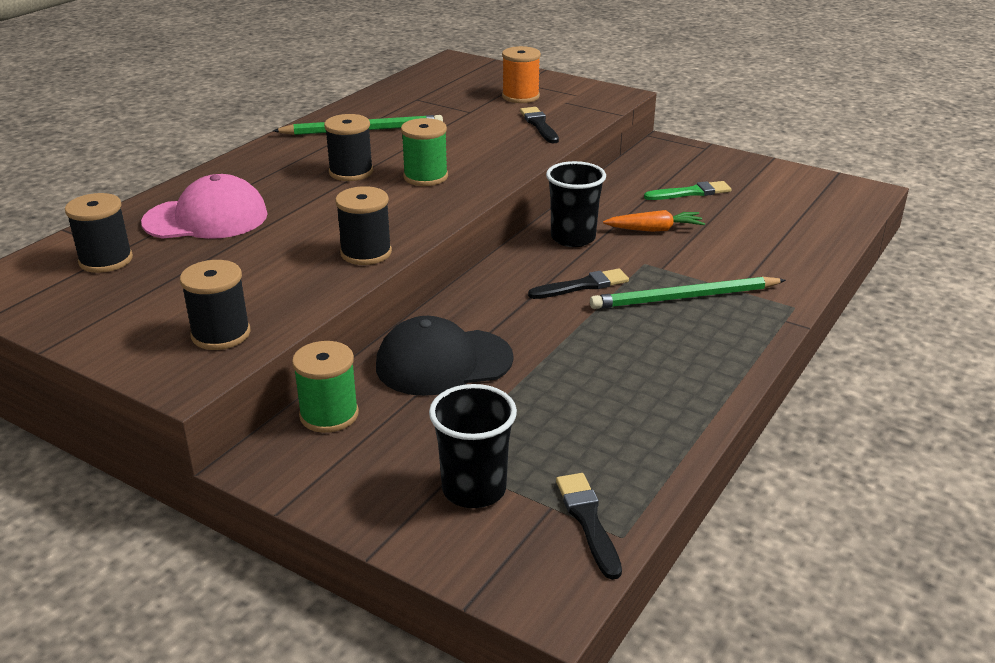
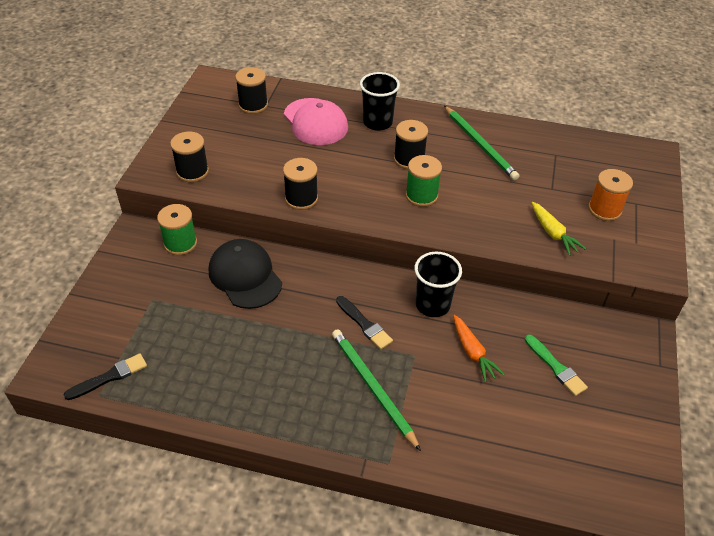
camera: 70 degrees right, 15 degrees up
(474, 489) = (128, 321): black cup -> black cup (377, 123)
(539, 125) = (553, 233): black brush -> yellow carrot

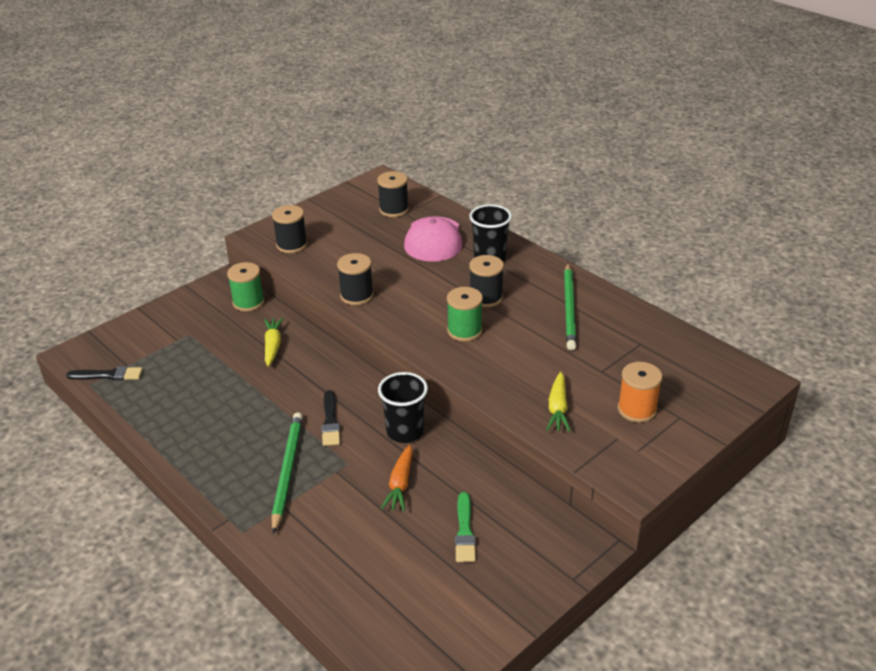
camera: 35 degrees right, 10 degrees down
(245, 276) = (273, 345): black cap -> yellow carrot

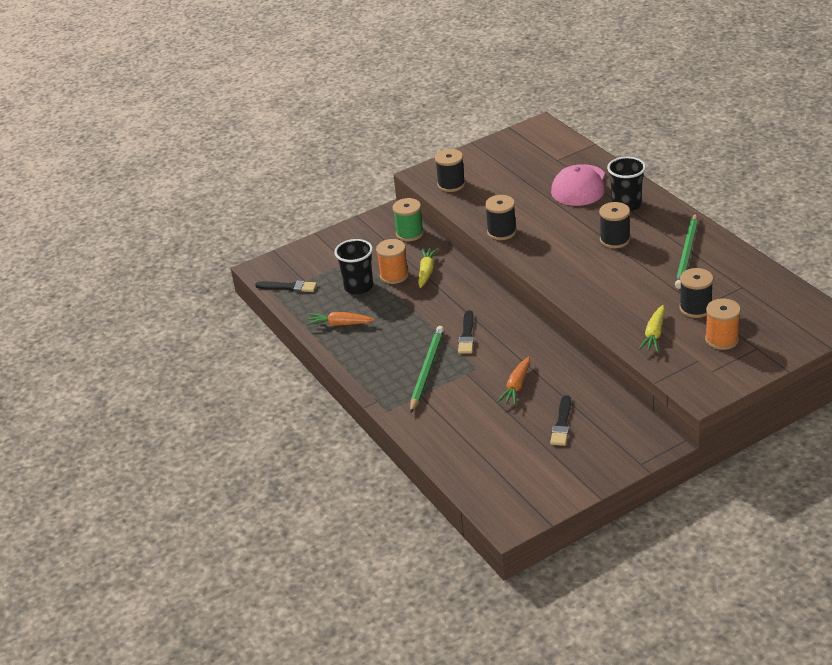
camera: 15 degrees right, 0 degrees up
(173, 418) = (339, 324): none -> orange carrot
(235, 353) = (394, 275): none -> orange spool
(394, 209) = (548, 156): black spool -> black spool (695, 308)
(405, 432) = (527, 347): black cup -> black cup (358, 287)
(464, 331) = (589, 267): green spool -> none
(464, 531) = (562, 424): green brush -> black brush

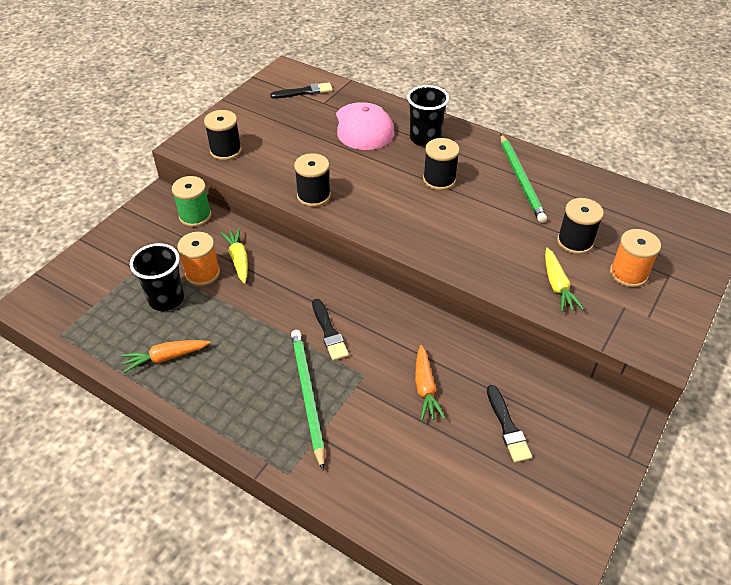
camera: 30 degrees left, 10 degrees up
(288, 287) = (76, 321): black brush -> black brush (304, 92)

